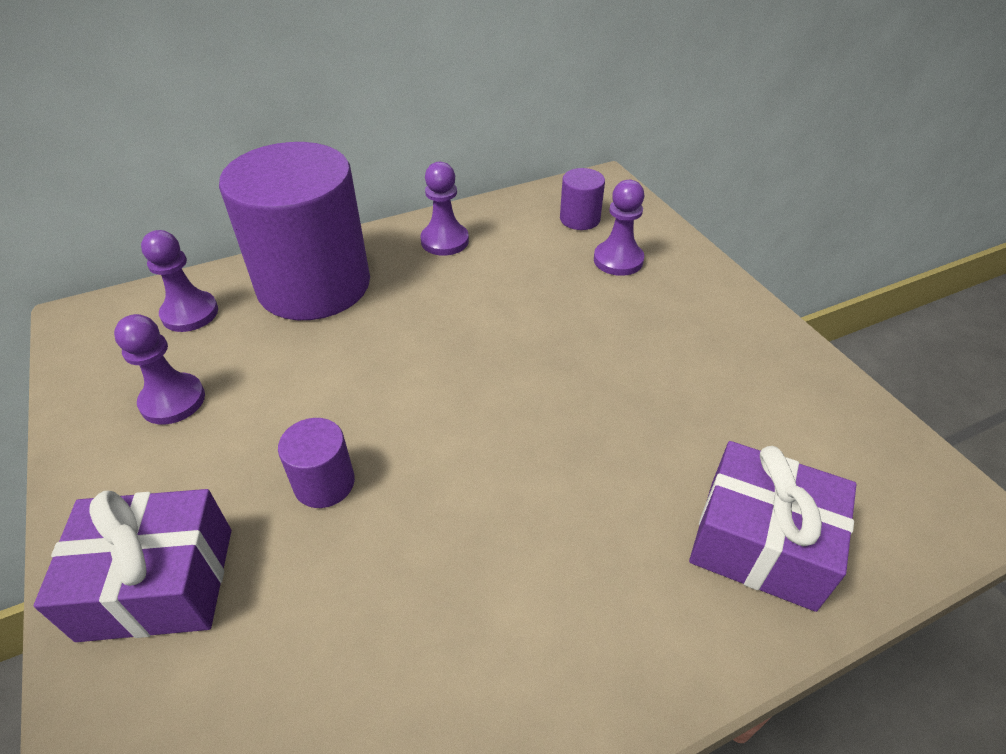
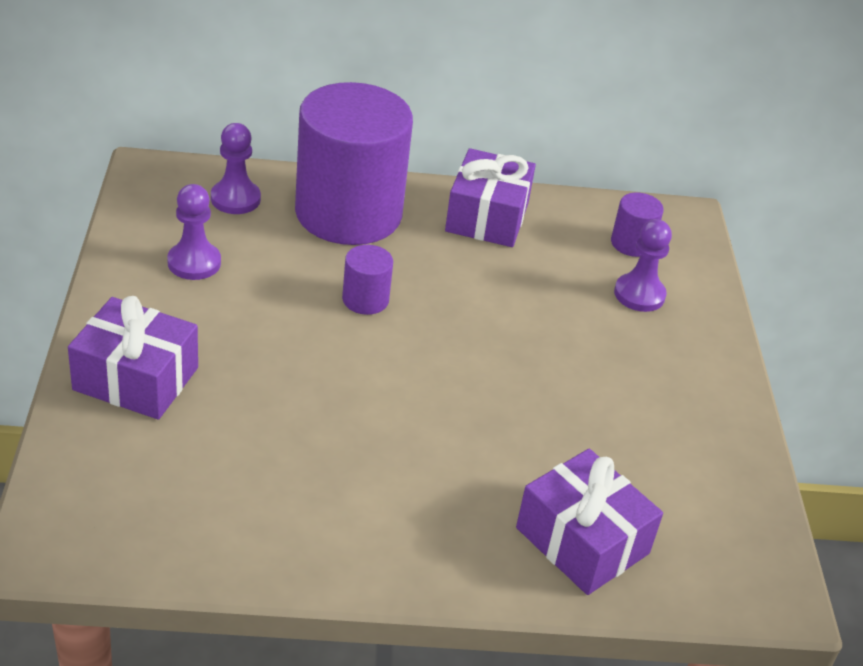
camera: 20 degrees right, 5 degrees down
(324, 483) = (278, 365): purple cylinder -> purple cylinder (365, 299)
(444, 241) = (487, 217): purple pawn -> purple gift

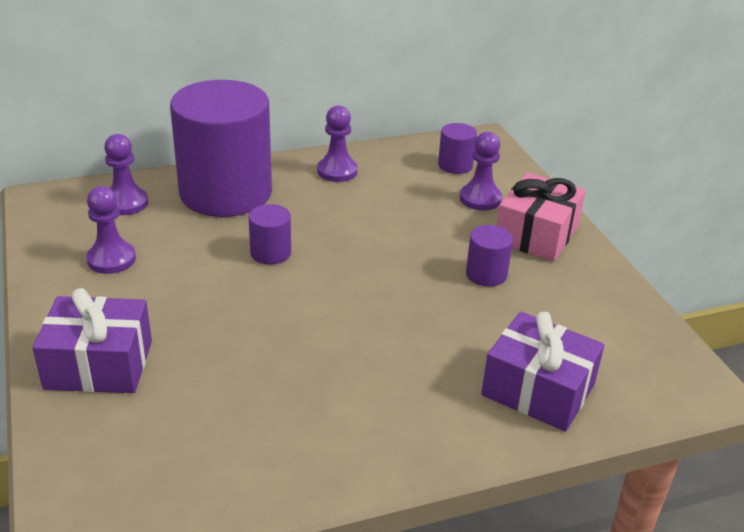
camera: 15 degrees left, 5 degrees down
(487, 217) = (337, 171): purple gift -> purple pawn
(596, 390) = (486, 274): none -> purple cylinder
(683, 357) = (536, 234): none -> pink gift

